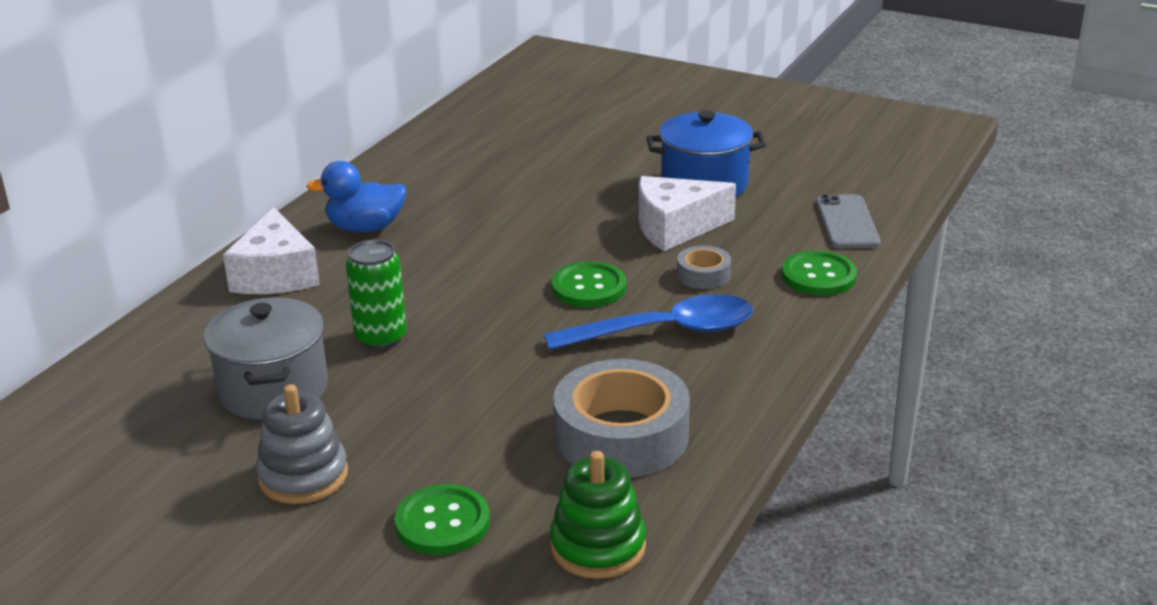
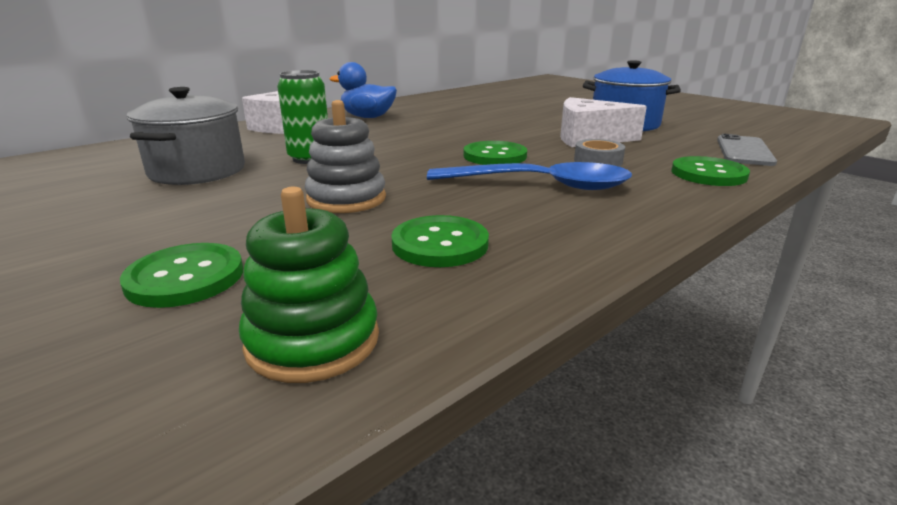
camera: 20 degrees right, 5 degrees down
(303, 476) = (131, 220): grey stacking toy -> grey stacking toy (346, 199)
(621, 435) = (440, 244): grey tape -> green button

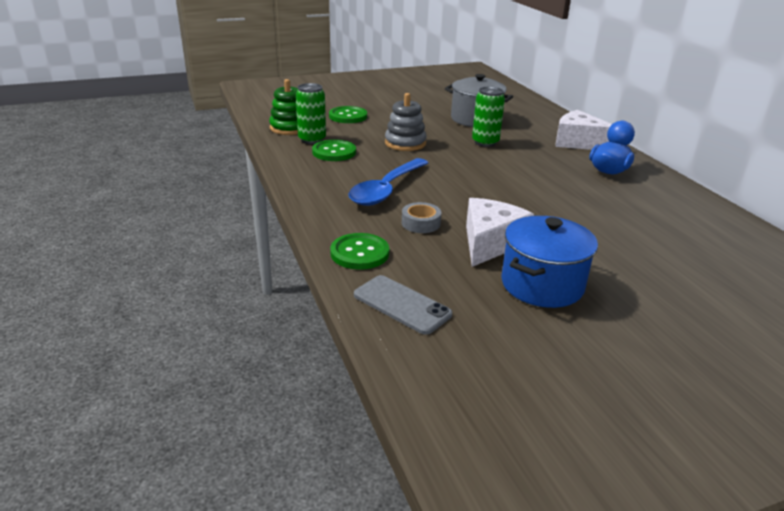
camera: 110 degrees right, 5 degrees up
(386, 283) = (312, 139): none -> green can
(495, 156) = (458, 192): green button -> none

